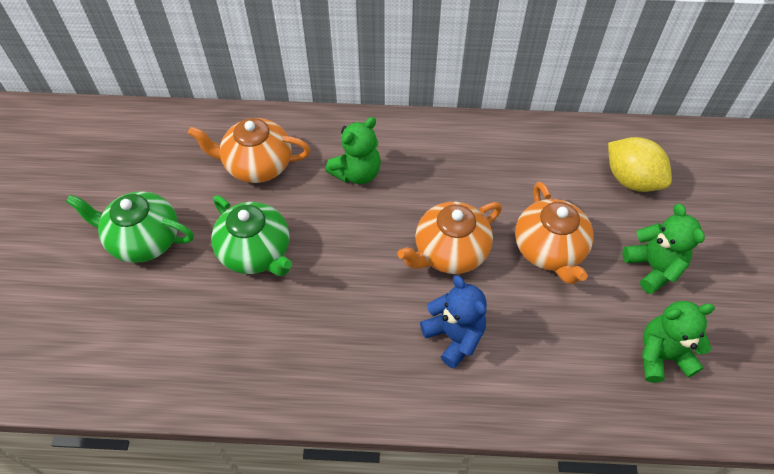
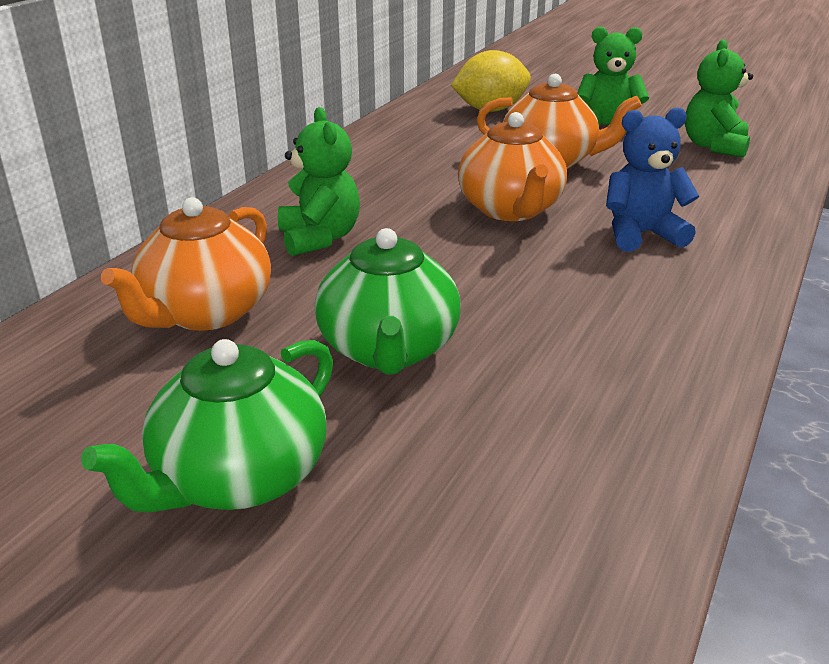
camera: 65 degrees left, 25 degrees down
(256, 252) = (389, 350): green teapot -> green teapot turned 105 degrees clockwise

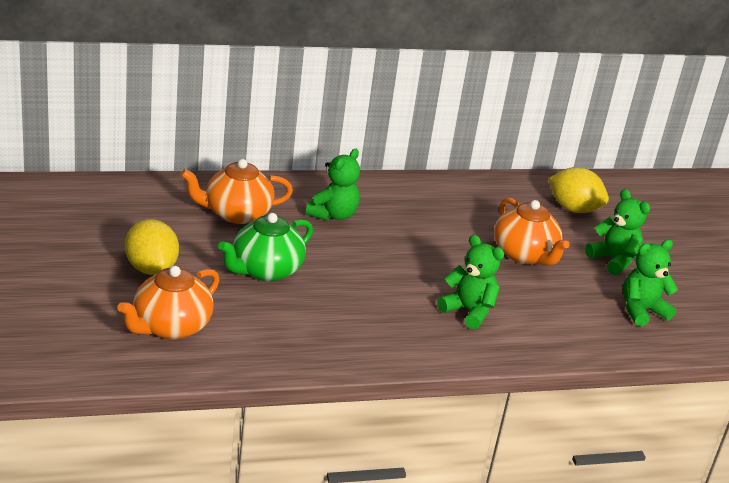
camera: 45 degrees right, 0 degrees up
(238, 478) = (151, 268): green teapot -> yellow lemon
(511, 210) = (440, 260): orange teapot -> orange teapot (170, 327)
(641, 234) = (468, 311): blue teddy bear -> green teddy bear

